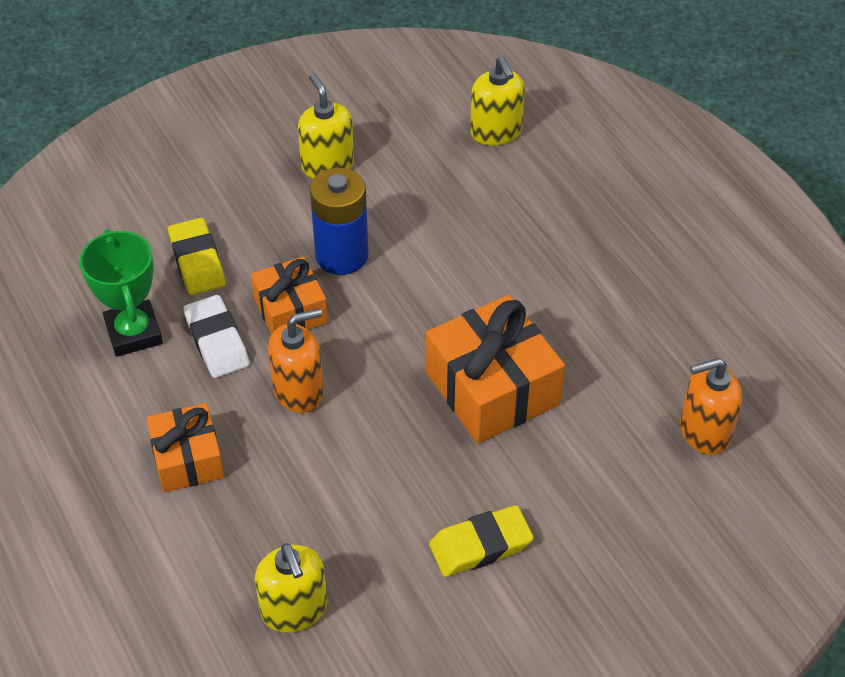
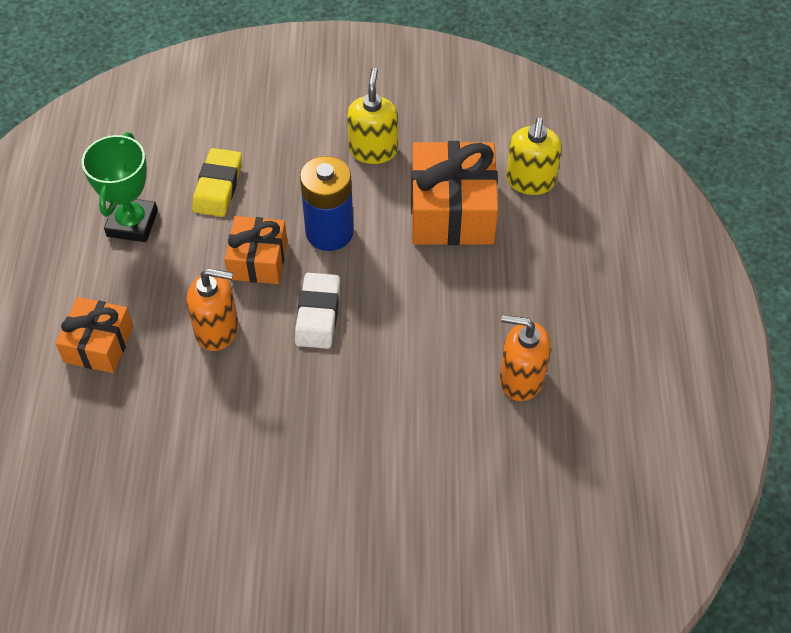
camera: 30 degrees right, 5 degrees up
(217, 341) = (186, 259): white eraser -> white eraser (318, 314)
(294, 609) = (88, 506): yellow soap dispenser -> none
(480, 545) = (261, 531): yellow eraser -> none
(492, 388) = (366, 403): orange gift -> orange gift (452, 210)
(704, 431) = (514, 531): orange soap dispenser -> orange soap dispenser (521, 379)

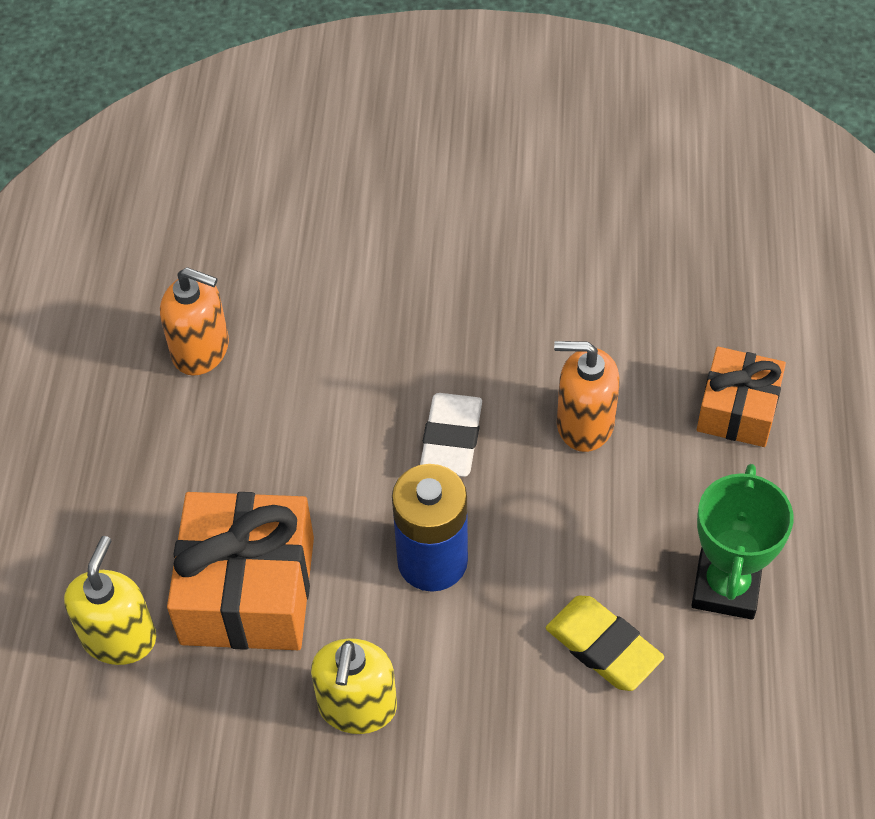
camera: 175 degrees left, 0 degrees up
(218, 186) = (603, 647): yellow eraser -> yellow eraser turned 60 degrees counterclockwise
(258, 260) = (535, 521): orange gift -> none

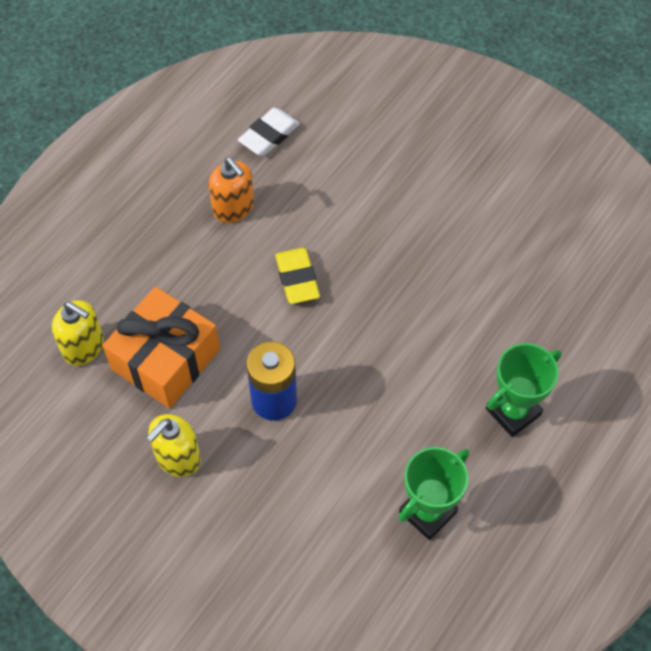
camera: 30 degrees right, 5 degrees up
(119, 637) = (84, 346): yellow soap dispenser -> yellow soap dispenser turned 75 degrees clockwise
(451, 439) = (334, 336): white eraser -> white eraser (269, 135)
(584, 424) = (416, 369): orange soap dispenser -> none
(603, 647) = (333, 504): yellow eraser -> yellow eraser (297, 278)
(737, 409) = (513, 412): orange gift -> green trophy

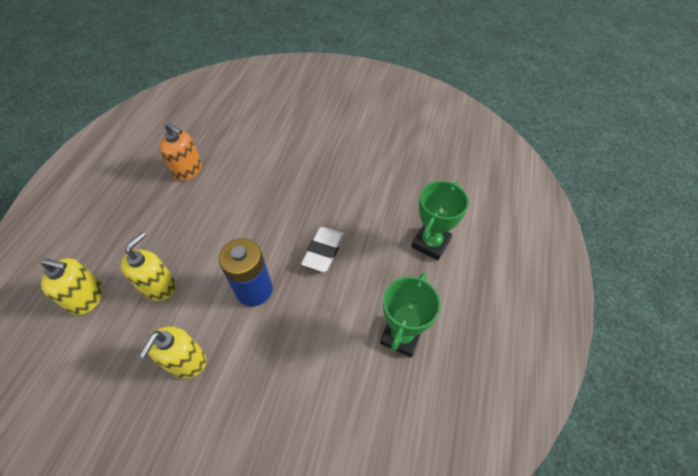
camera: 20 degrees left, 5 degrees down
(166, 359) = (159, 286): orange gift -> yellow soap dispenser
(269, 135) = (202, 123): white eraser -> white eraser (323, 251)
(297, 278) = (247, 202): yellow eraser -> none

